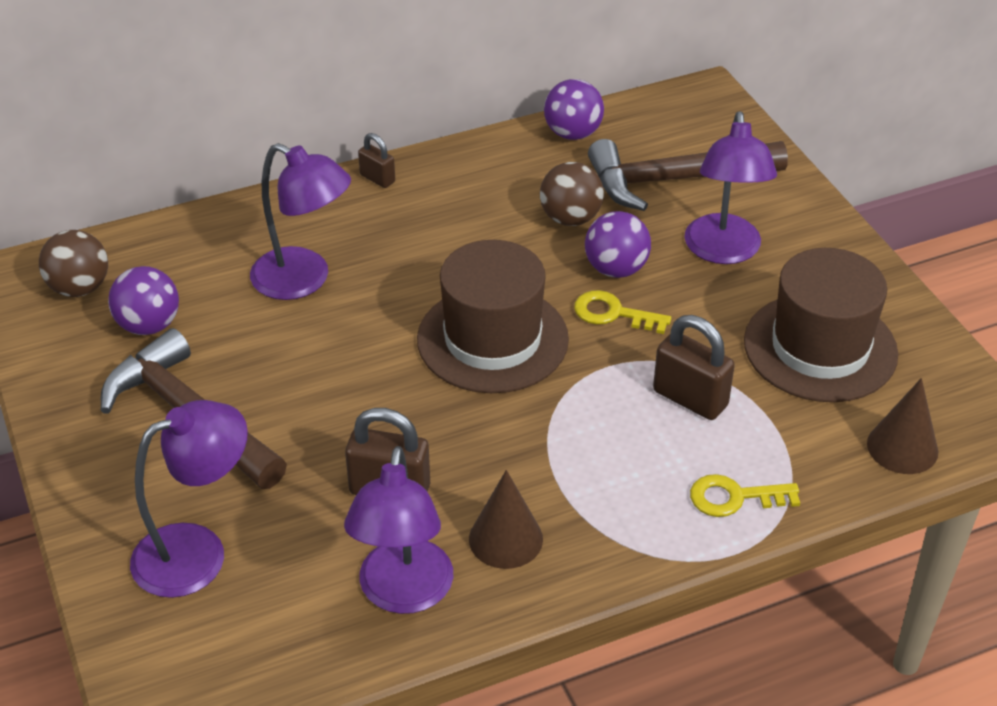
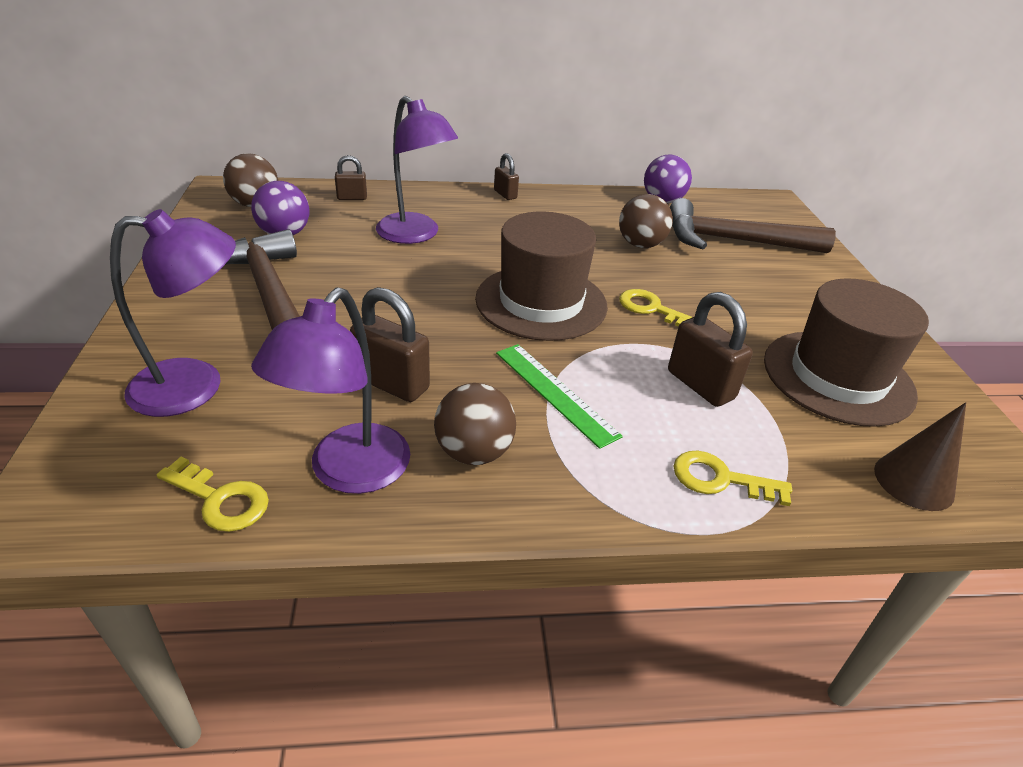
camera: 15 degrees right, 5 degrees down
(191, 240) = (352, 198): none -> brown padlock
(305, 653) = (220, 499): none -> yellow key
(505, 539) = (474, 452): brown cone -> brown ball
(553, 451) = (555, 393): none -> green ruler
(616, 269) = (665, 282): purple ball -> none
(723, 251) = (762, 291): purple lamp -> none

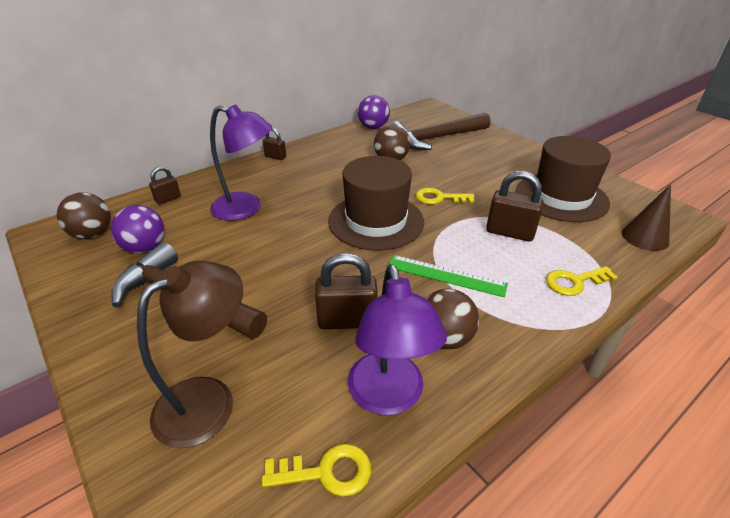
camera: 30 degrees left, 0 degrees up
(196, 386) = (209, 399): purple lamp -> brown lamp

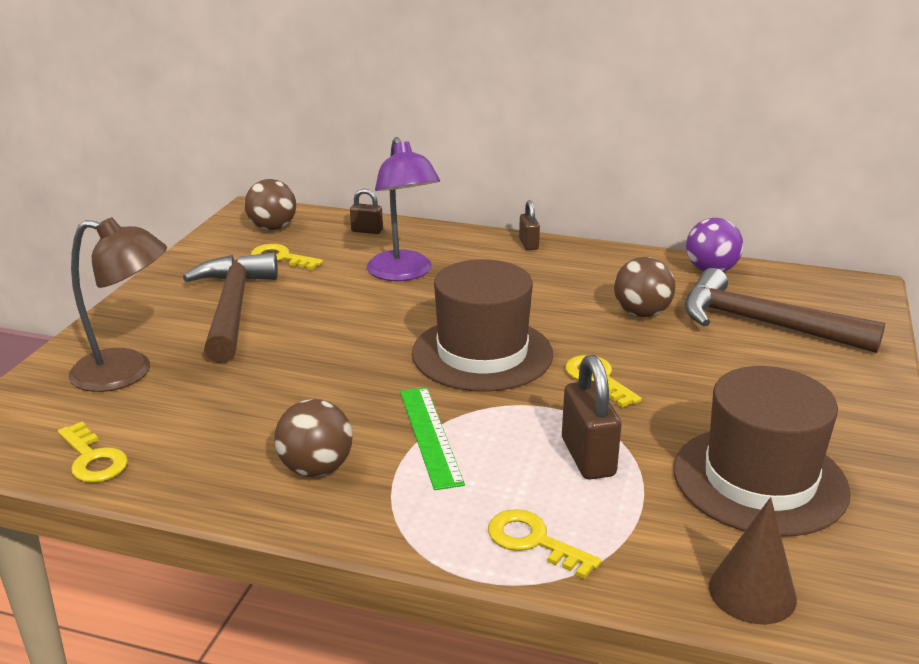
camera: 55 degrees right, 10 degrees down
(145, 248) = (281, 258): purple ball -> yellow key
(347, 320) = (286, 400): brown padlock -> none
(388, 397) = (201, 461): purple lamp -> none

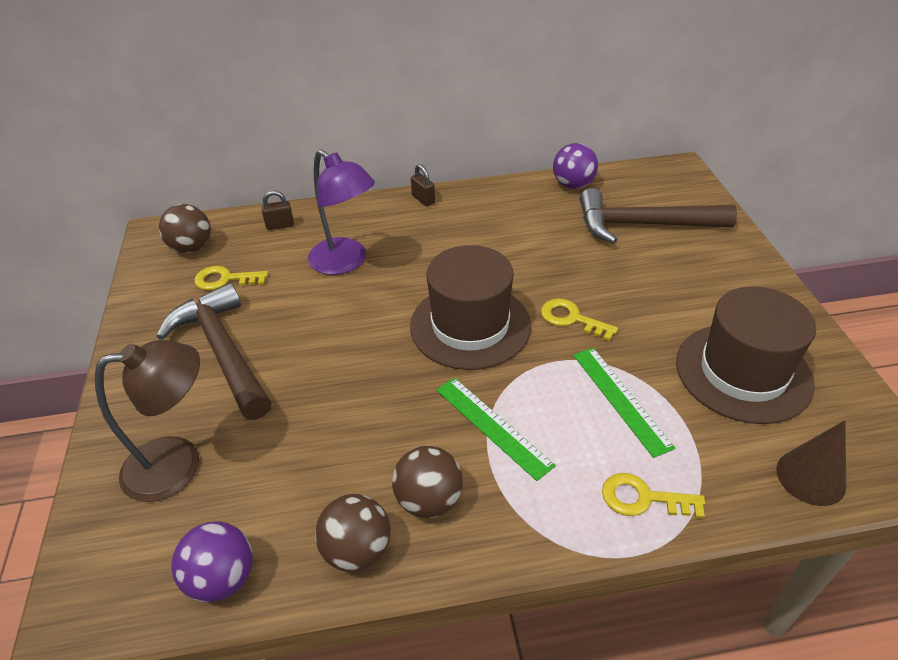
camera: 25 degrees left, 15 degrees up
(93, 459) = (222, 578): yellow key -> purple ball
(588, 457) = (620, 399): brown padlock -> green ruler
(641, 313) = (556, 243): brown ball -> brown ball (357, 550)

